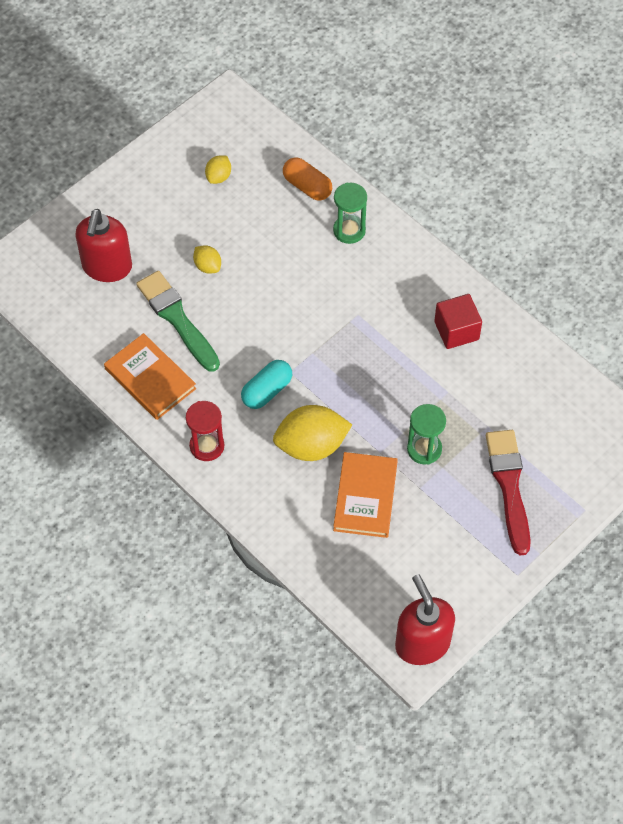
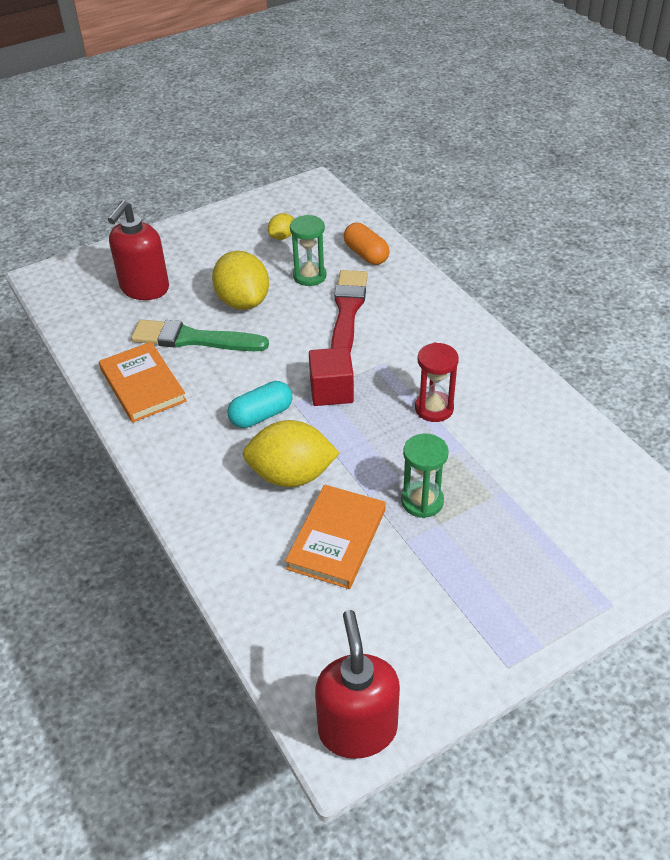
camera: 15 degrees right, 15 degrees down
(177, 319) = (194, 339): green brush -> green brush turned 60 degrees counterclockwise
(207, 266) = (243, 301): yellow lemon -> yellow lemon, size x2.01
(207, 446) = (175, 456): red hourglass -> red hourglass (434, 408)
(349, 230) = (397, 293): green hourglass -> green hourglass (309, 276)
(456, 330) = (489, 393): red cube -> red cube (331, 391)
(509, 486) = (518, 559): red brush -> red brush (347, 311)

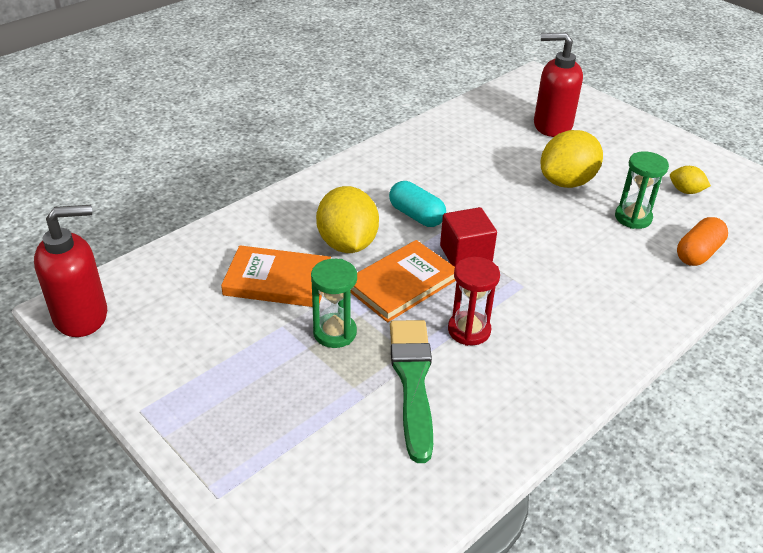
camera: 75 degrees right, 5 degrees down
(142, 385) = (429, 147): orange book -> orange book (401, 284)
(194, 339) = (499, 163): green brush -> green brush (412, 381)
(347, 311) = (591, 251): red brush -> none

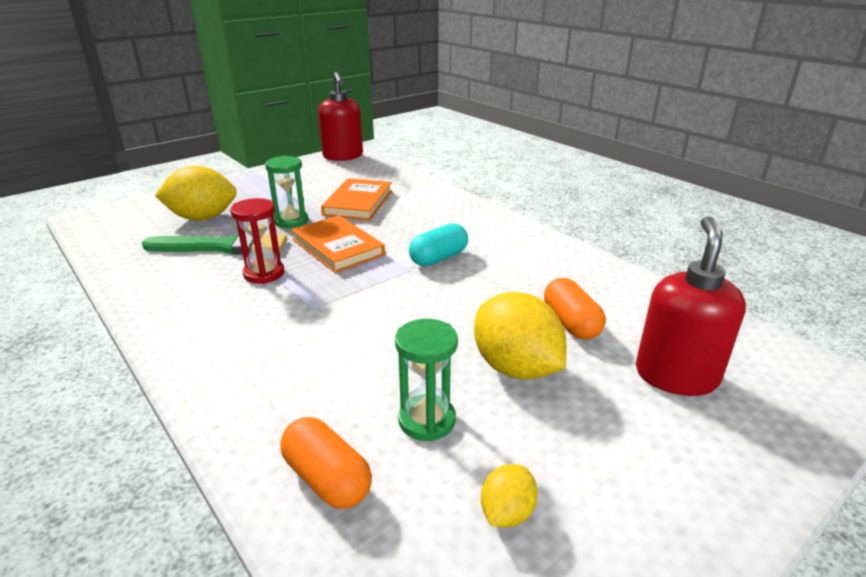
camera: 95 degrees right, 10 degrees down
(347, 244) = (399, 227): yellow lemon -> yellow lemon (202, 218)
(465, 254) = (371, 280): red cube -> none
(506, 155) = (571, 323): none -> orange capsule

